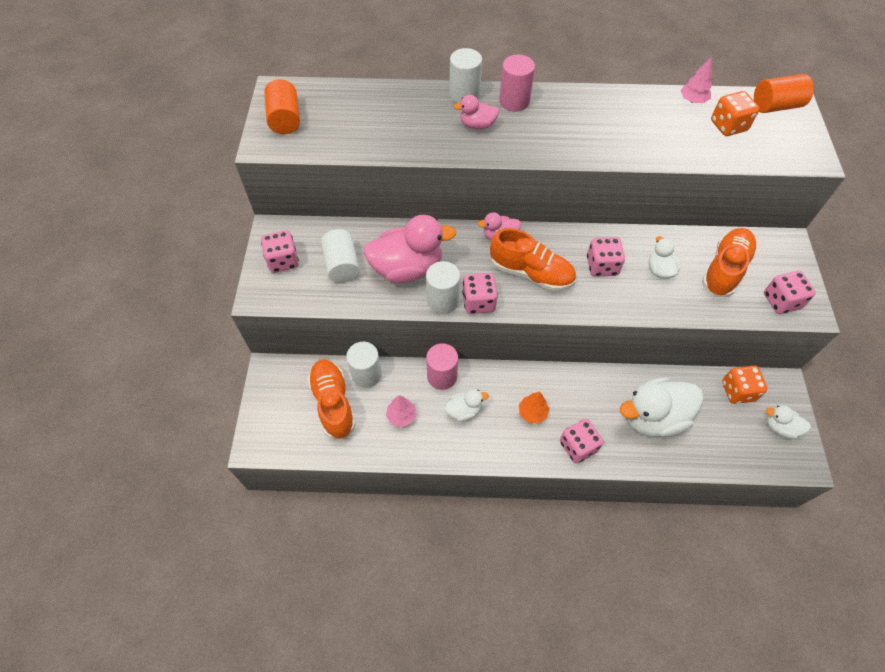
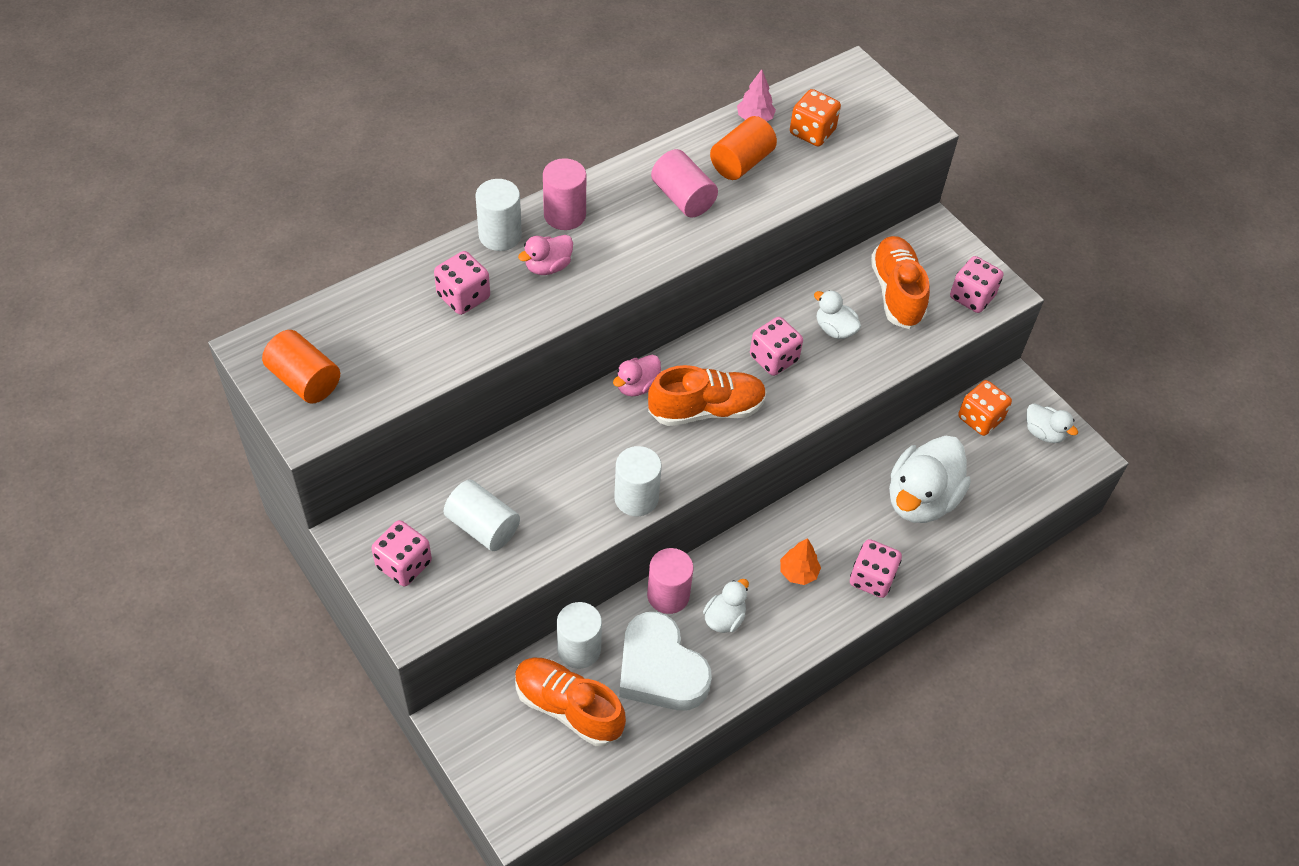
camera: 40 degrees left, 5 degrees down
(401, 416) = (660, 670): pink tree -> white heart
(407, 268) = (564, 485): pink duck -> none
(478, 302) = (677, 476): pink dice -> pink dice (463, 297)
(600, 125) = (683, 198): none -> pink cylinder
(775, 106) = (840, 85): orange cylinder -> orange cylinder (741, 162)
(780, 427) = (1043, 433): white duck -> white duck turned 120 degrees counterclockwise

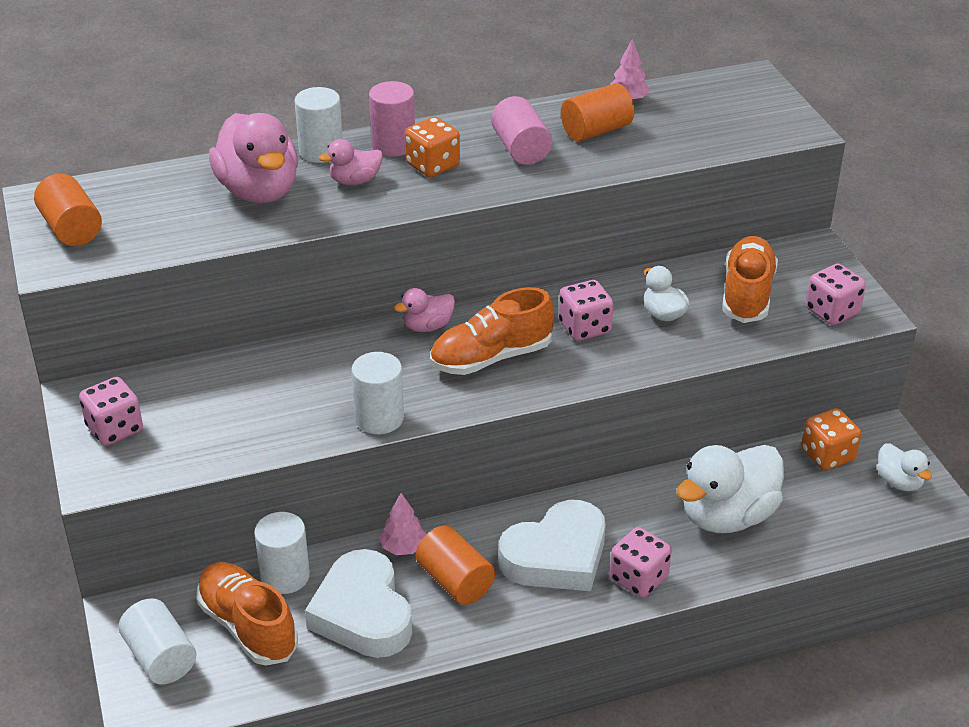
camera: 20 degrees right, 15 degrees down
(463, 297) = (259, 191): pink dice -> pink duck
(483, 527) = (209, 413): white cylinder -> white cylinder (160, 657)
(668, 595) = (403, 547): pink cylinder -> pink tree
(706, 409) = (491, 358): orange shoe -> orange shoe turned 150 degrees clockwise
(724, 618) = (455, 581): white duck -> orange cylinder
(798, 572) = (556, 556): orange tree -> white heart
(812, 132) = (683, 118): orange dice -> orange dice (432, 165)

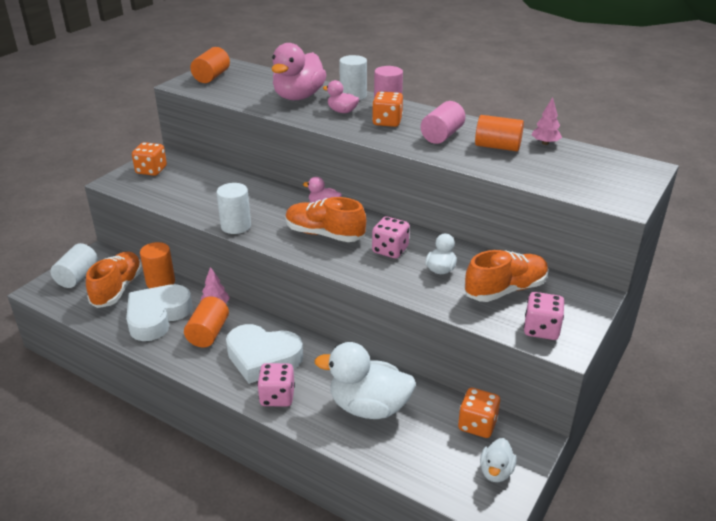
camera: 50 degrees right, 5 degrees down
(115, 429) = (151, 170): pink dice -> orange dice
(285, 576) = (160, 282): white cylinder -> orange cylinder

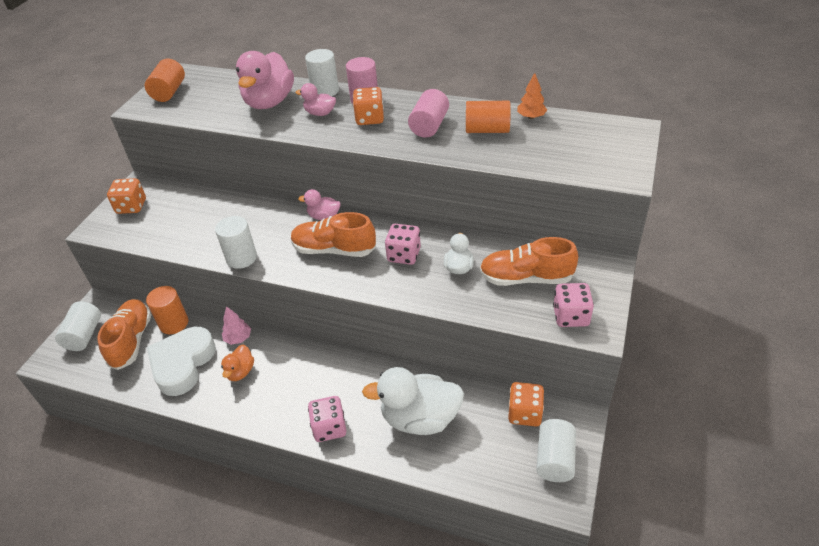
camera: 10 degrees left, 10 degrees up
(208, 333) = (240, 372): orange cylinder -> orange duck
(263, 358) = (303, 387): white heart -> none
(496, 472) = (554, 459): white duck -> white cylinder
(505, 290) = (526, 278): orange shoe -> orange shoe turned 135 degrees counterclockwise
(545, 143) = (531, 117): pink tree -> orange tree

